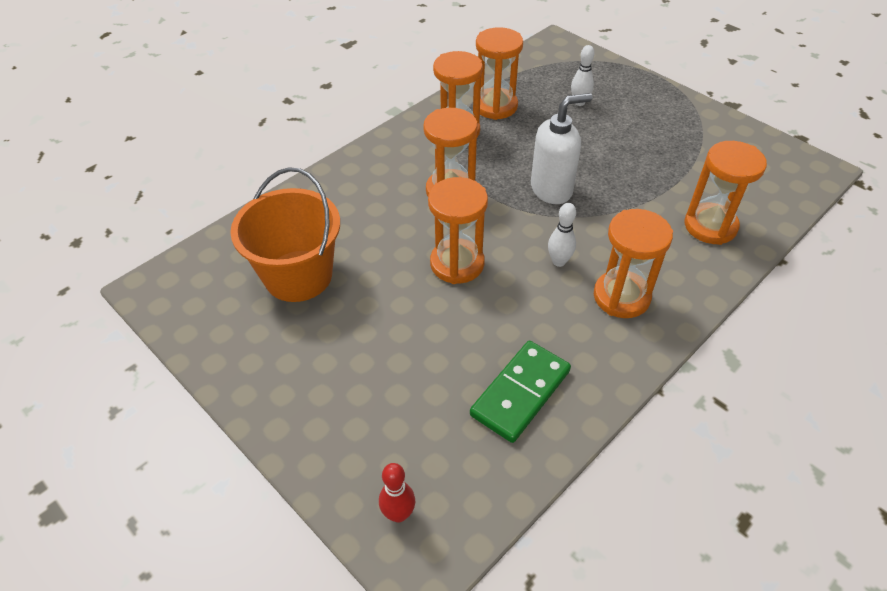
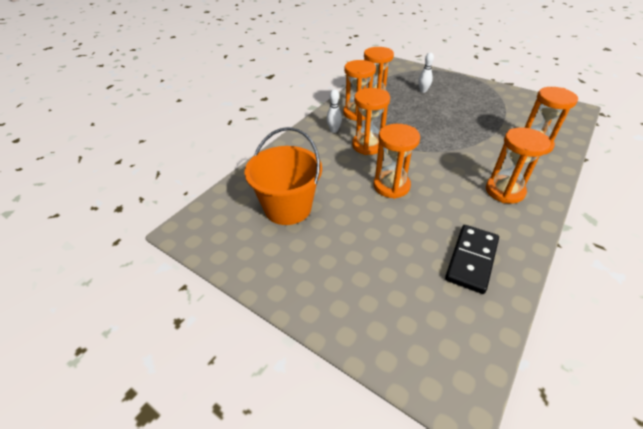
camera: 10 degrees left, 5 degrees down
(398, 514) = (426, 360): red bowling pin -> none
(520, 393) = (472, 260): green domino -> black domino
(552, 189) = (430, 137): white soap dispenser -> none
(559, 261) = (455, 176): white bowling pin -> white bowling pin (334, 130)

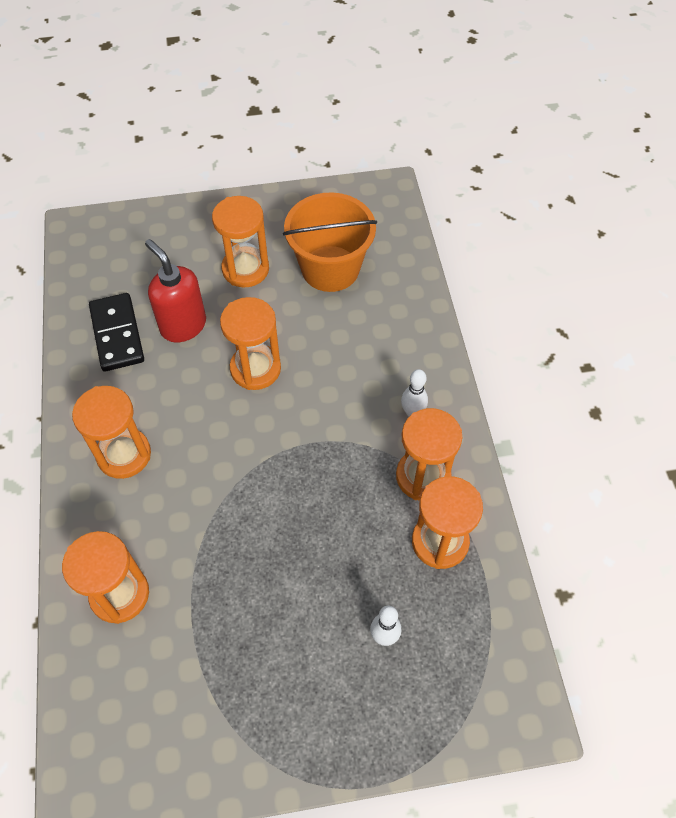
camera: 135 degrees right, 15 degrees up
(368, 145) = (341, 416): orange hourglass -> orange hourglass (245, 269)
(417, 235) = (183, 325): none -> red soap dispenser

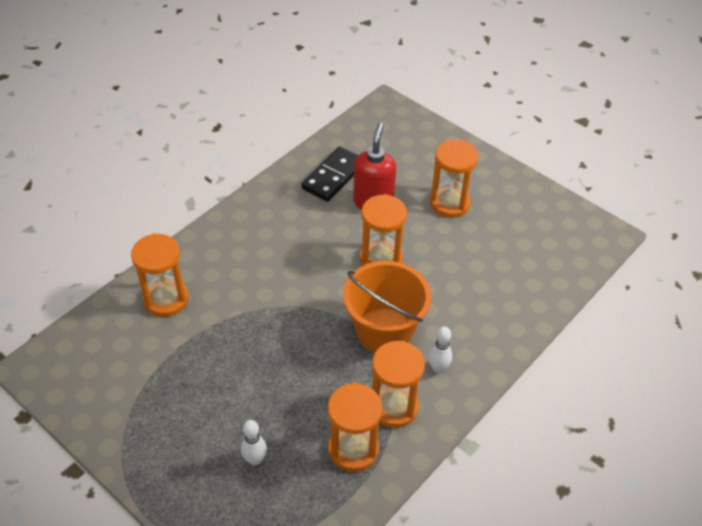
camera: 50 degrees right, 10 degrees down
(124, 455) = (256, 237): orange hourglass -> none
(330, 268) = (502, 246): orange bucket -> orange bucket (384, 331)

